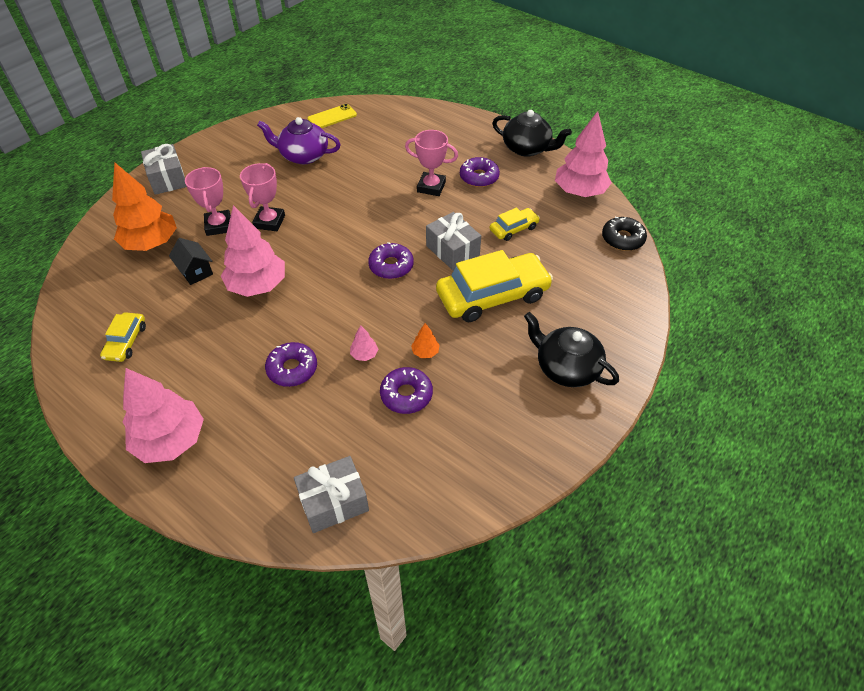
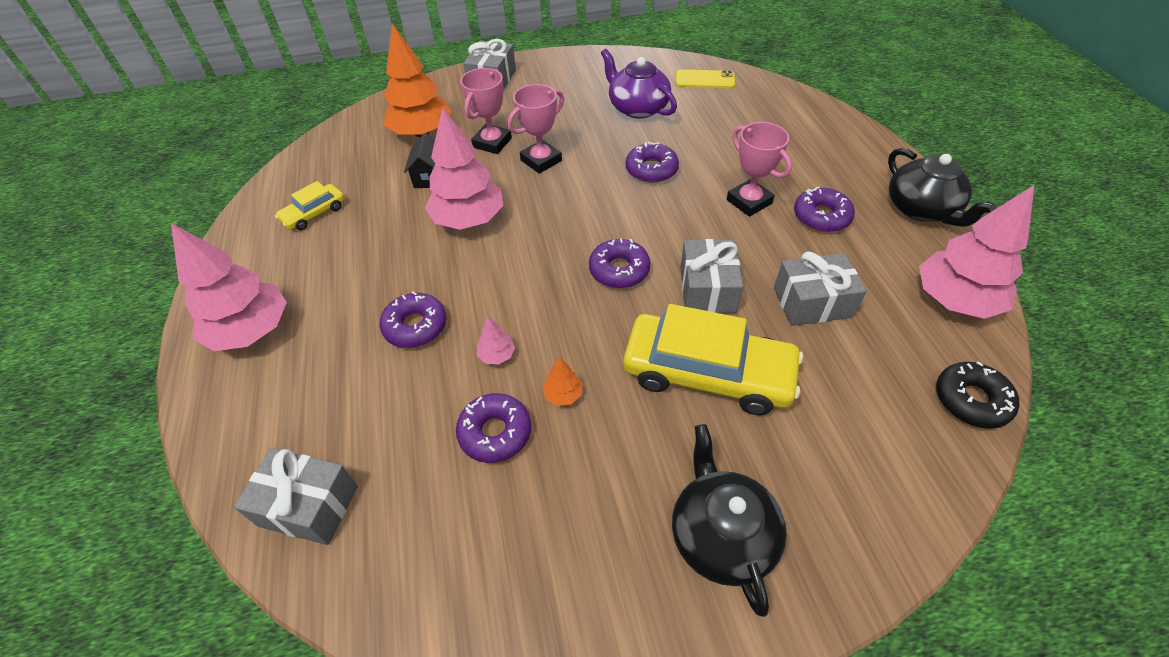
camera: 40 degrees right, 0 degrees up
(353, 194) = (651, 169): none -> purple donut
(513, 229) = (812, 302): yellow car -> grey gift

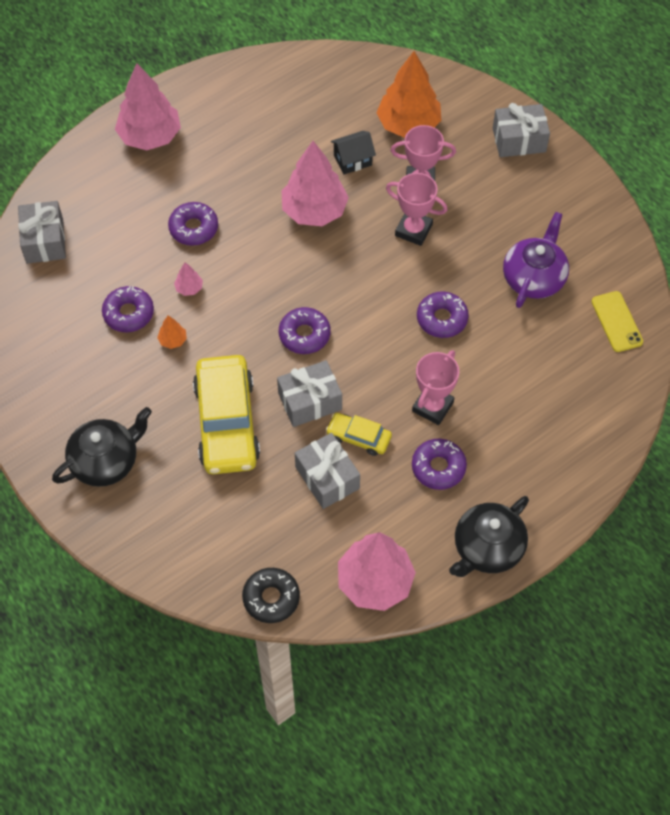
camera: 65 degrees right, 10 degrees up
(314, 213) = (274, 105): yellow car -> yellow car (358, 437)

